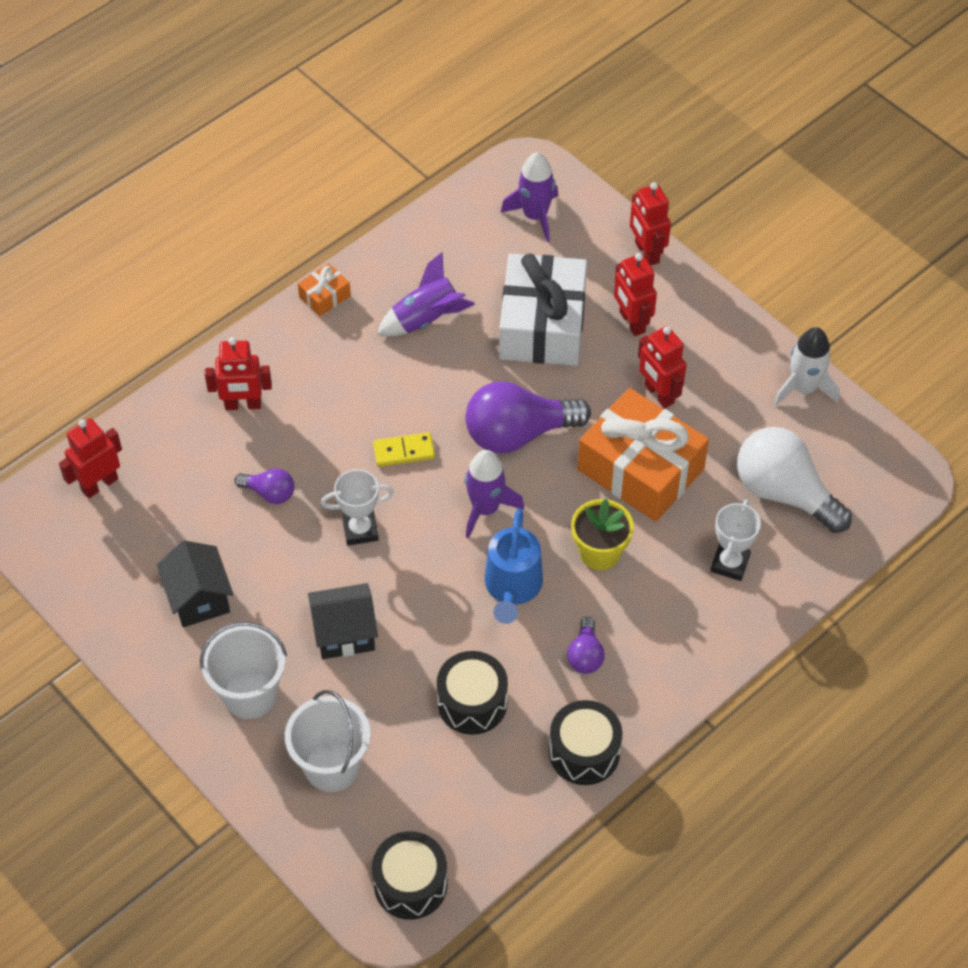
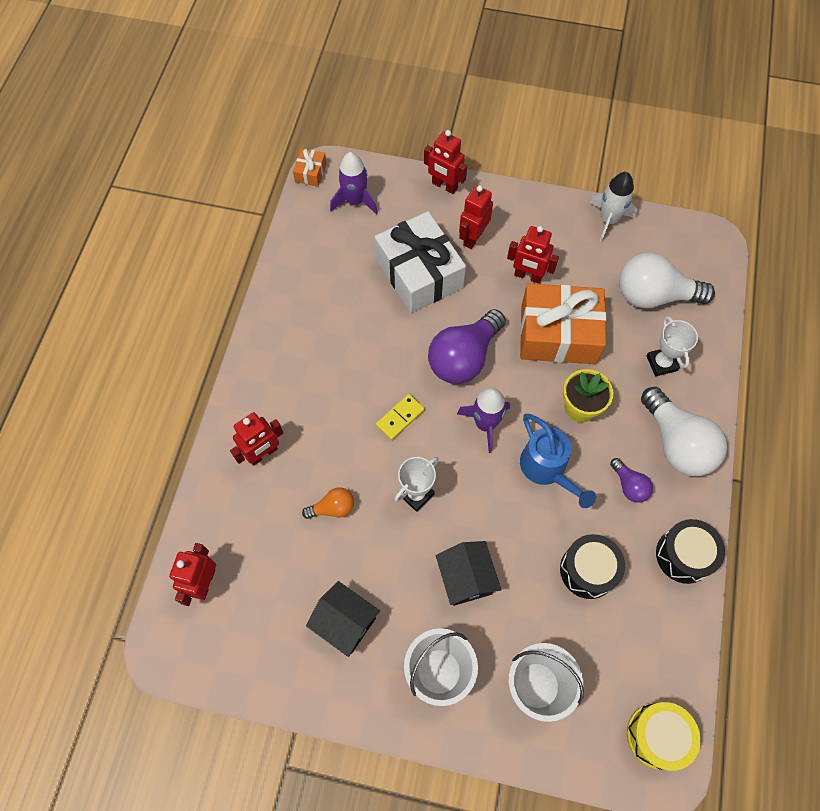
camera: 35 degrees left, 10 degrees up
(269, 493) = (333, 508): purple light bulb -> orange light bulb
(325, 296) = (259, 339): orange gift -> orange gift (310, 172)
(344, 633) = (466, 578): black house -> black house turned 60 degrees counterclockwise
(410, 884) = (657, 736): black drum -> yellow drum
(426, 319) = (340, 314): purple rocket -> none
(631, 322) = (473, 238): red robot -> red robot turned 90 degrees clockwise
(674, 648) = (676, 443): none -> white light bulb

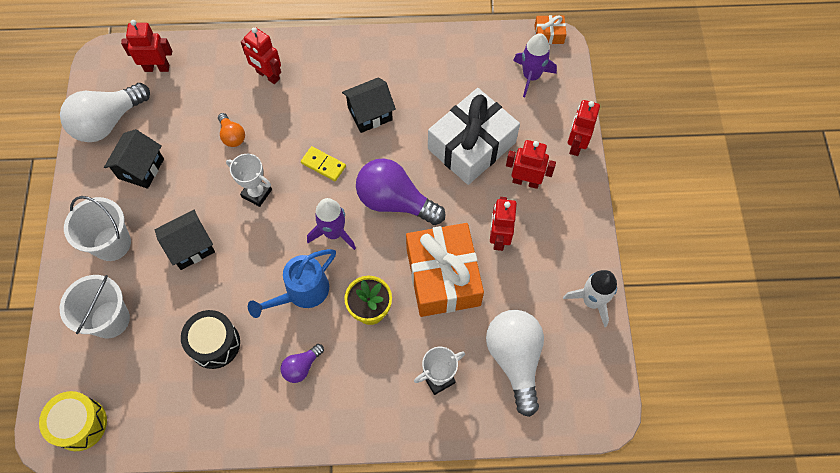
camera: 75 degrees right, 0 degrees up
(351, 358) = (370, 114): none -> black house
(676, 443) = (355, 405): white light bulb -> white light bulb (108, 122)
(684, 555) = (243, 426): black drum -> none

